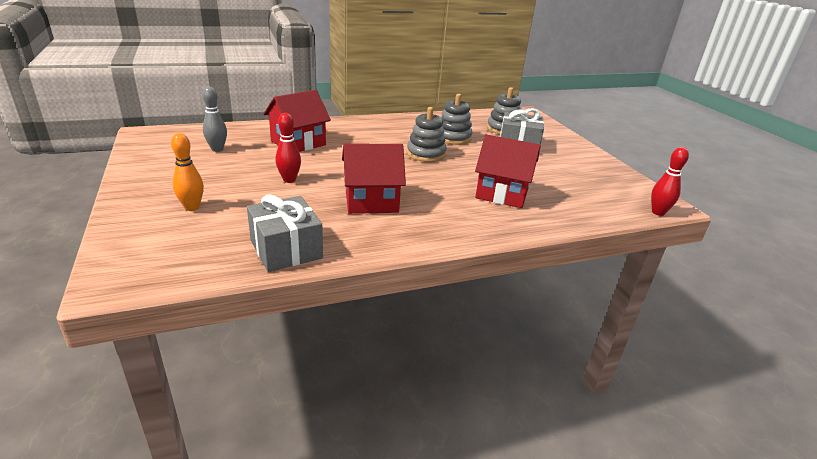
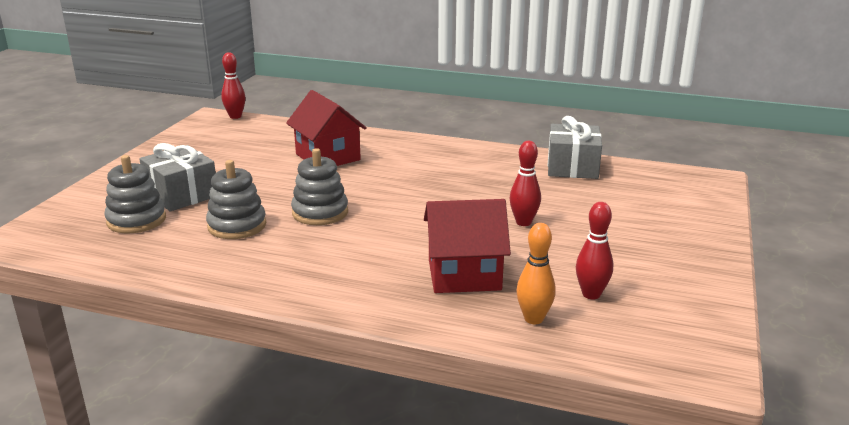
camera: 140 degrees left, 5 degrees down
(192, 207) = (644, 218): orange bowling pin -> orange bowling pin (533, 319)
(217, 149) = (591, 294): grey bowling pin -> red bowling pin
(371, 201) = (461, 181): red house -> none

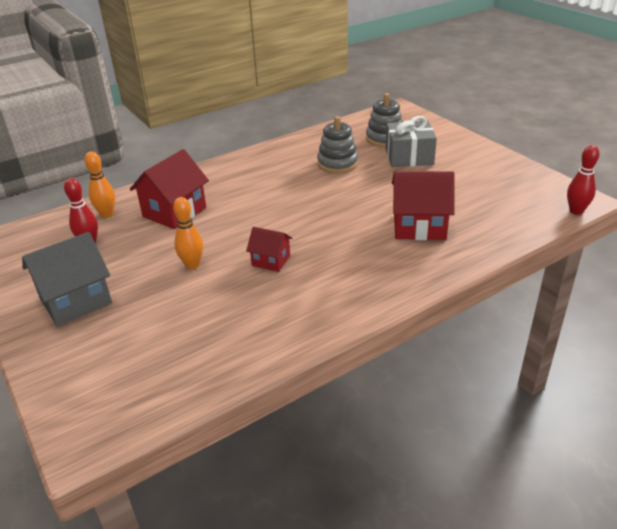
camera: 130 degrees right, 10 degrees up
(320, 212) = (319, 193): grey stacking toy -> none
(463, 193) = (271, 261): none -> red house
(523, 222) = (192, 265): red bowling pin -> orange bowling pin
(572, 167) = (237, 353): grey gift -> none
(654, 249) = (76, 301): none -> grey house

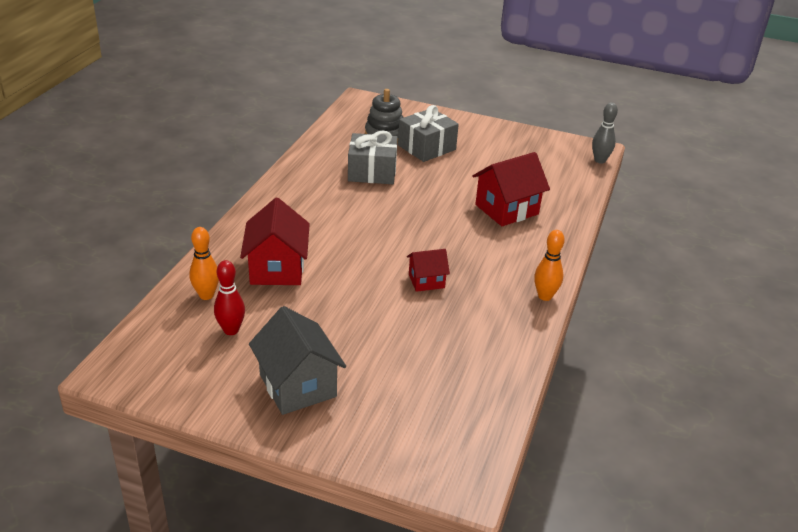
camera: 40 degrees left, 0 degrees up
(76, 301) = (298, 385): grey house -> grey house turned 45 degrees counterclockwise
(192, 265) = (363, 311): orange bowling pin -> orange bowling pin (545, 296)
(337, 163) = (372, 172): grey stacking toy -> grey gift
(576, 211) = (600, 160): red bowling pin -> grey bowling pin

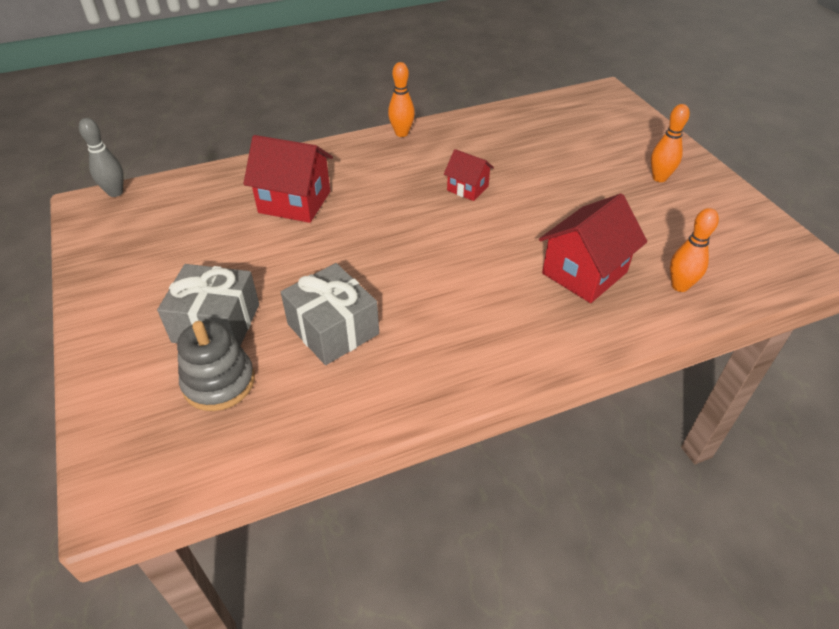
camera: 130 degrees left, 10 degrees up
(231, 330) = (680, 241): red bowling pin -> none
(298, 385) = (659, 178): grey house -> orange bowling pin

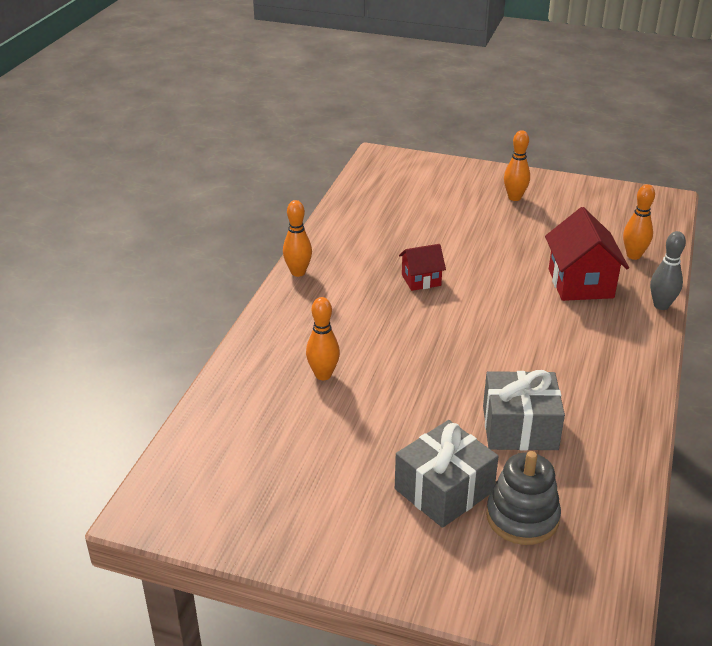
camera: 50 degrees left, 10 degrees down
(115, 192) = (151, 483): grey bowling pin -> grey bowling pin (661, 305)
(294, 202) = (323, 375): red house -> orange bowling pin

